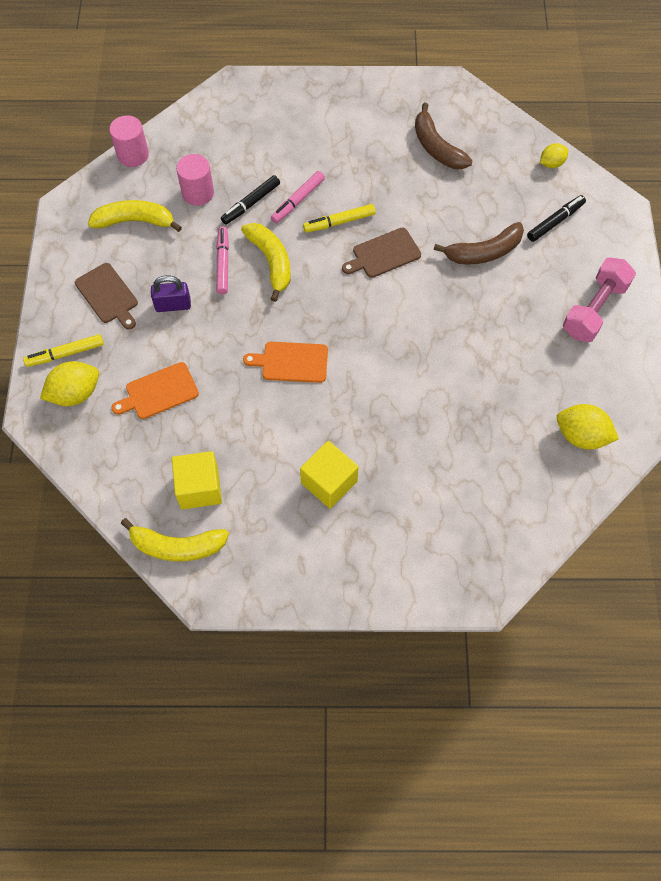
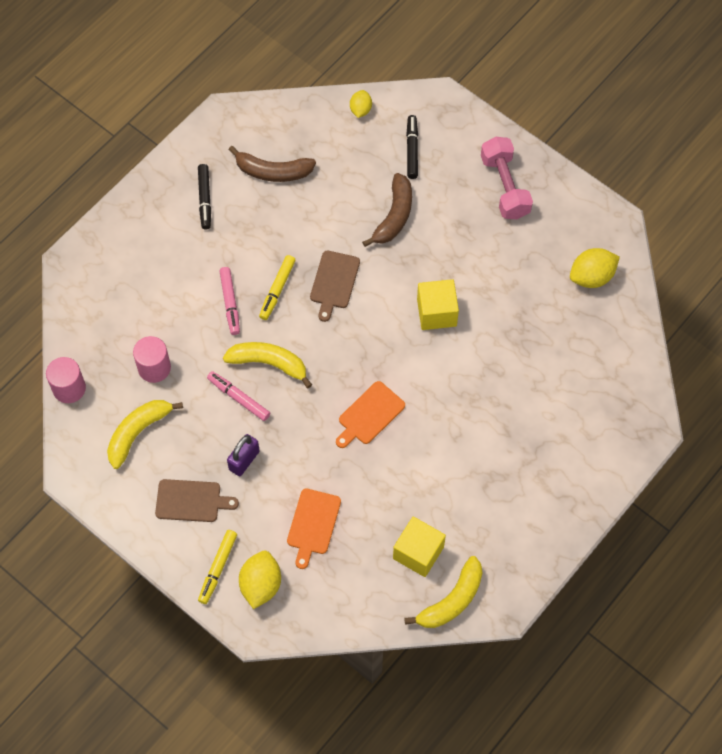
camera: 50 degrees left, 0 degrees up
(251, 203) = (201, 338): black marker -> black marker (205, 199)
(329, 482) = (488, 463): yellow cube -> yellow cube (436, 312)

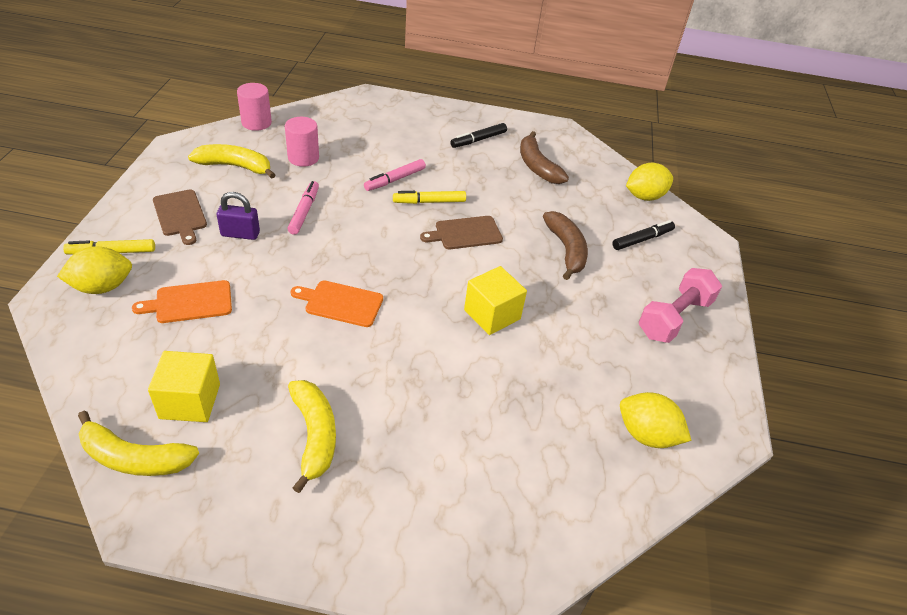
camera: 55 degrees right, 20 degrees down
(269, 363) = (352, 219): yellow banana -> yellow banana (314, 435)
(360, 110) = (644, 196): yellow lemon -> yellow lemon, size x1.64
(394, 216) = (566, 250): brown banana -> brown banana turned 90 degrees counterclockwise

